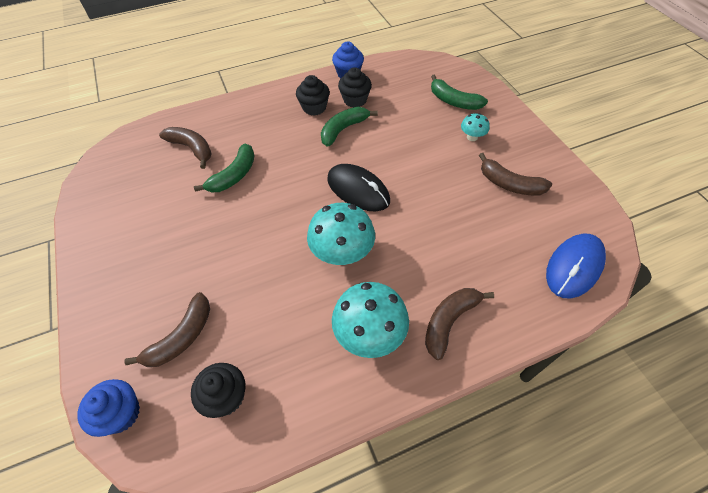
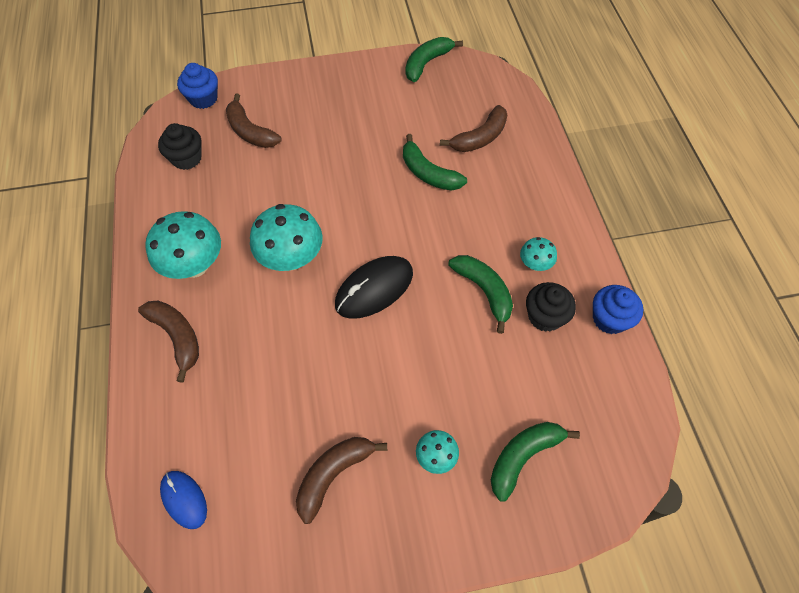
camera: 100 degrees right, 5 degrees up
(89, 198) = (427, 63): none -> green banana
(314, 108) = (535, 264): black cupcake -> turquoise mushroom
(574, 267) = (184, 499): blue mouse -> blue mouse, size x0.61

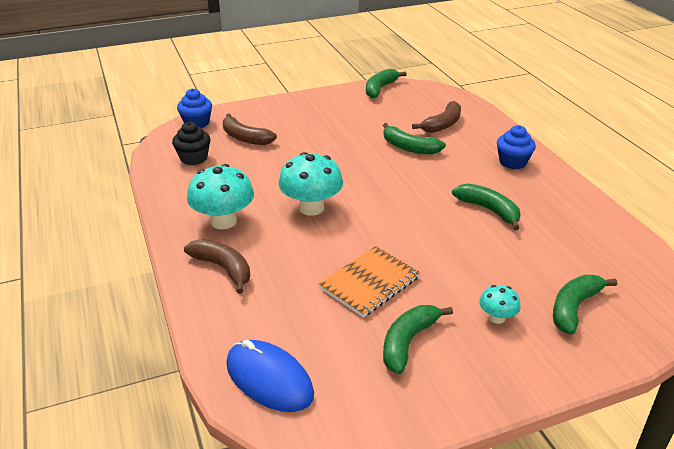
camera: 10 degrees left, 25 degrees down
(184, 499) = (269, 379): blue mouse -> blue mouse, size x1.63
(320, 383) = (369, 283): none -> orange notebook
(333, 475) = (408, 342): brown banana -> green banana
(374, 289) = (393, 218): black mouse -> none
(535, 264) = (523, 190): turquoise mushroom -> none
(545, 316) = (547, 219): black cupcake -> none
(609, 319) = (601, 215): blue cupcake -> blue cupcake (512, 162)

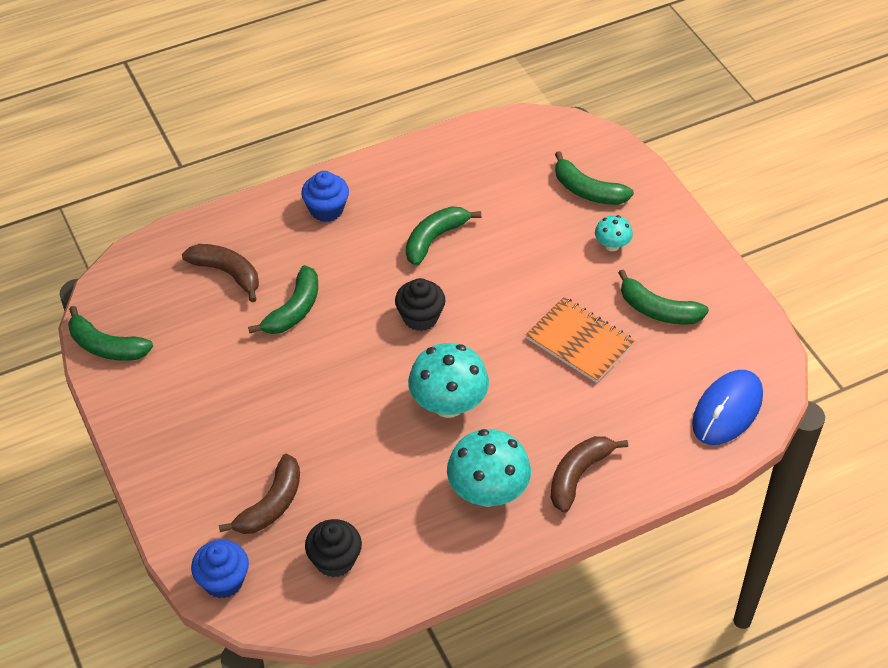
camera: 95 degrees left, 15 degrees up
(401, 199) = (420, 317): none -> black cupcake

